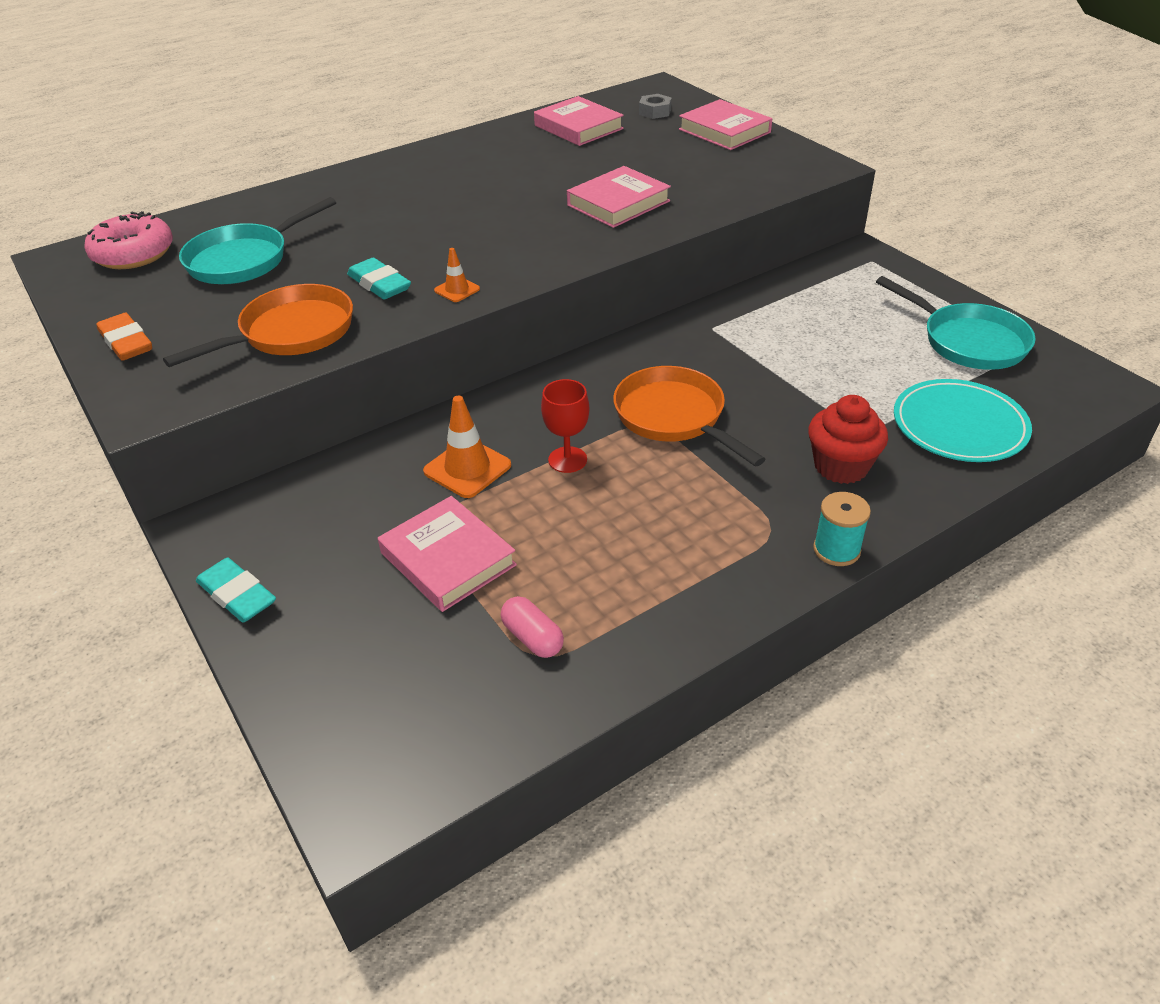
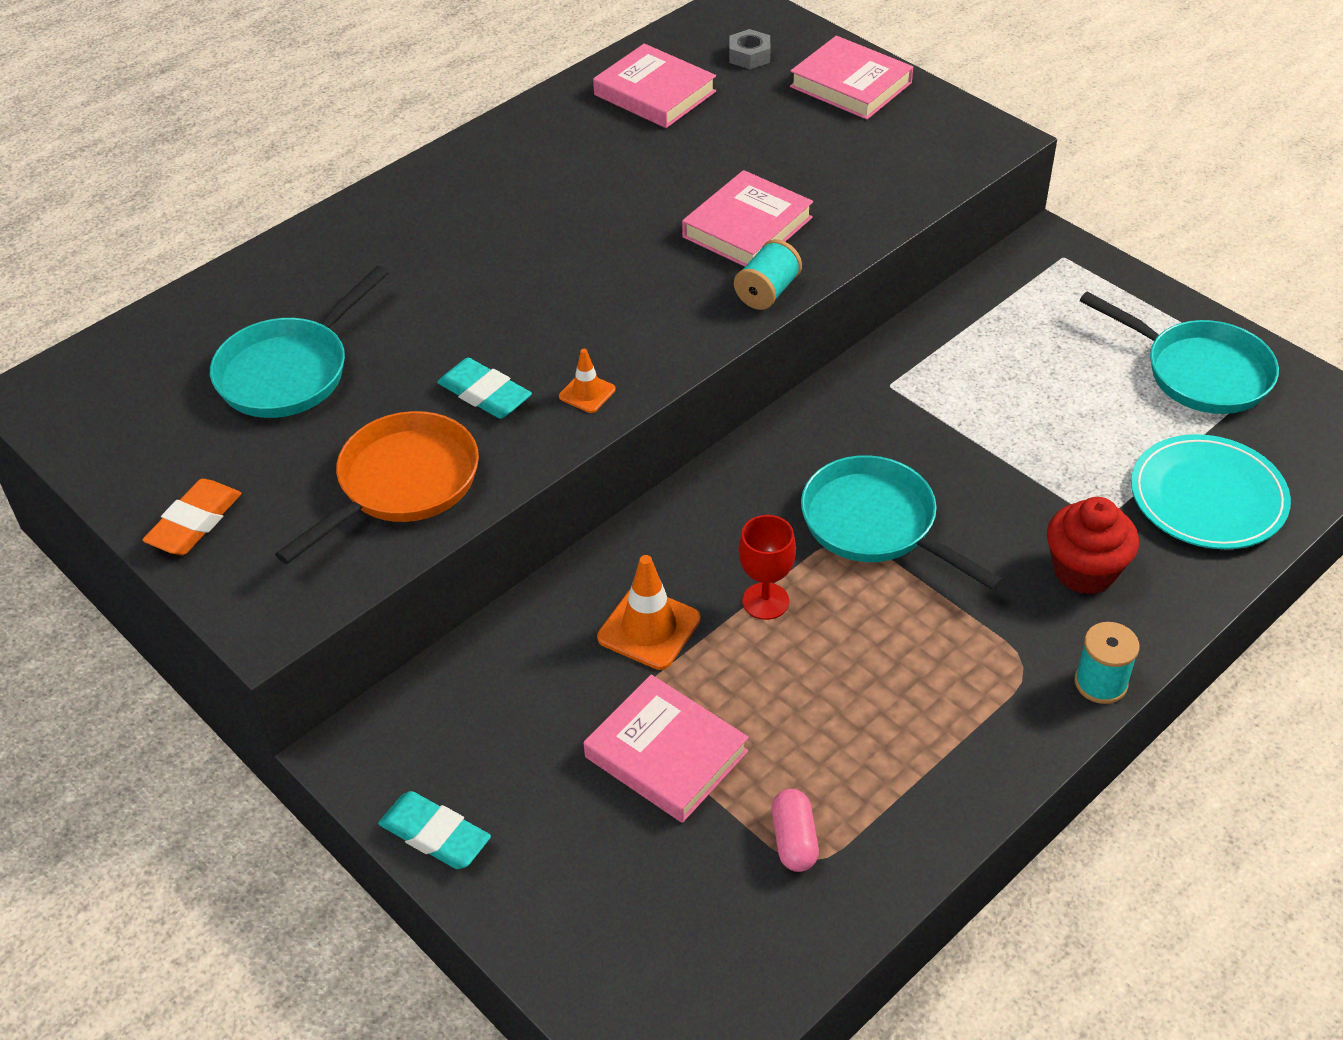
camera: 10 degrees left, 5 degrees up
(126, 342) = (195, 523): orange eraser -> orange eraser turned 75 degrees clockwise
(133, 254) = (134, 377): pink donut -> none
(532, 638) = (794, 840): pink capsule -> pink capsule turned 45 degrees clockwise
(620, 241) = (767, 292): none -> turquoise spool
(674, 417) = (876, 524): orange pan -> turquoise pan

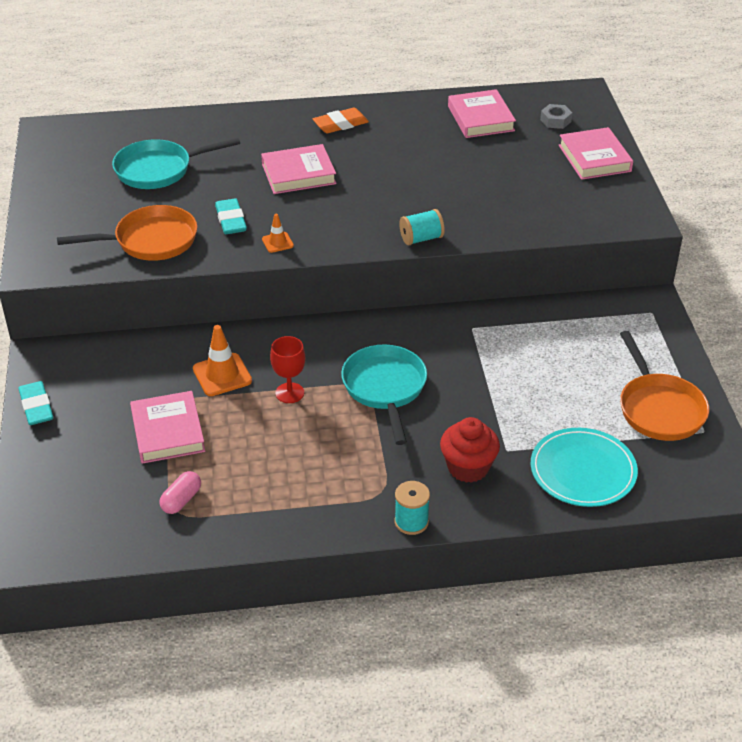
camera: 35 degrees right, 5 degrees down
(195, 523) = (50, 213): orange eraser -> orange eraser (340, 124)
(747, 227) = (449, 204): pink book -> pink book (298, 174)
(1199, 372) = (659, 409): turquoise pan -> orange pan

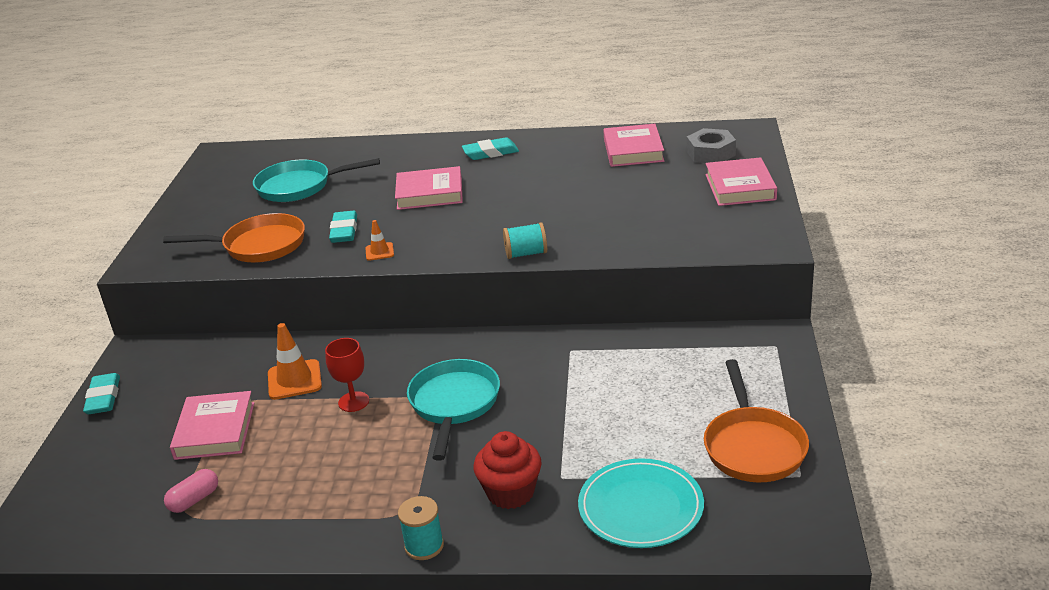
camera: 15 degrees right, 10 degrees down
(340, 124) = (490, 153): orange eraser -> turquoise eraser
(555, 120) = (710, 153): grey nut -> grey nut, size x1.52

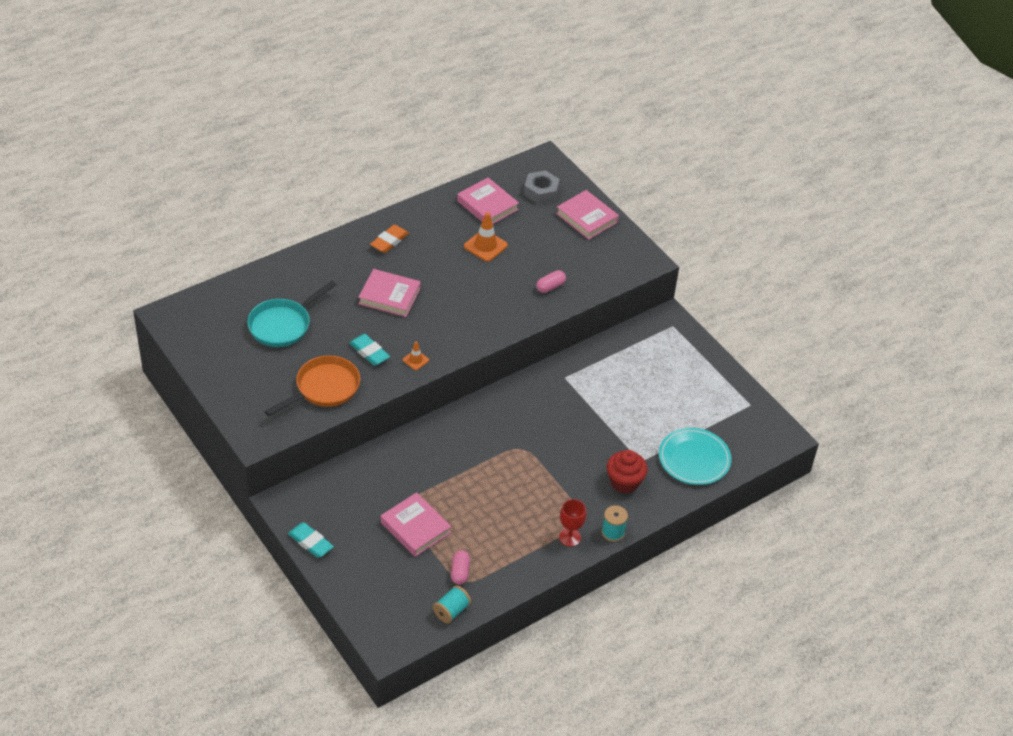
camera: 45 degrees left, 15 degrees up
(294, 380) = (421, 472): orange traffic cone -> orange traffic cone (485, 246)
(353, 402) = (476, 469): red goblet -> red goblet (570, 537)
(429, 193) = (389, 296): pink book -> pink book turned 60 degrees clockwise
(454, 404) = (537, 444): turquoise pan -> none
(490, 153) = (389, 241): turquoise eraser -> orange eraser
(526, 254) = (512, 324): turquoise spool -> turquoise spool (451, 611)
(616, 234) = (550, 287): none -> pink capsule
(753, 446) = (715, 398): orange pan -> none

